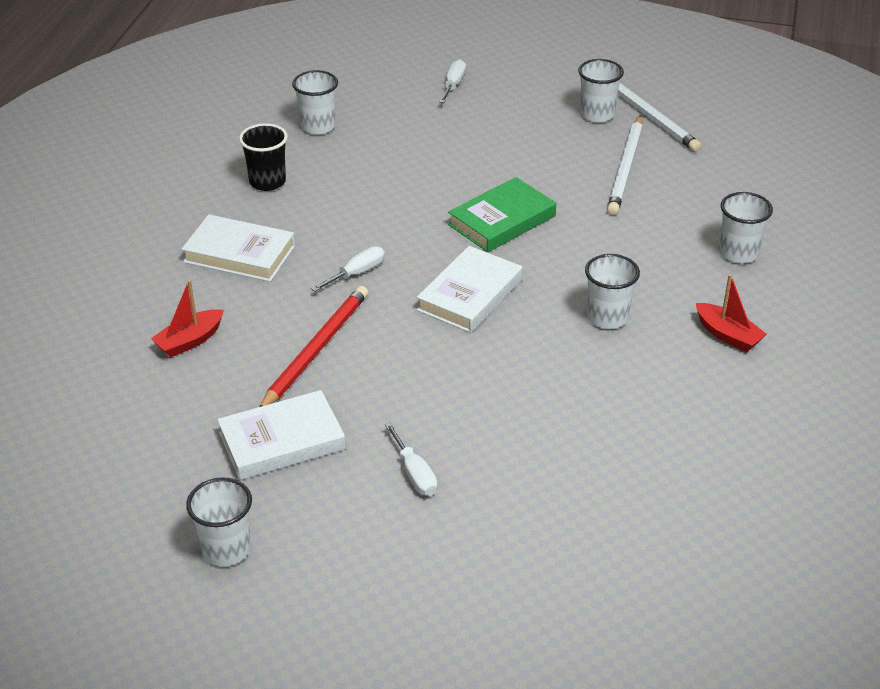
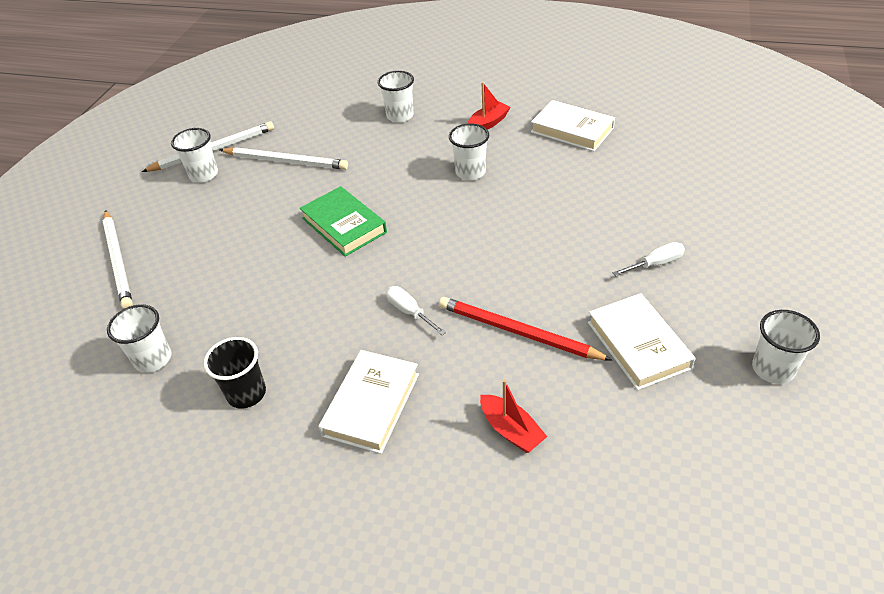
camera: 85 degrees left, 5 degrees up
(453, 85) = (118, 260): white screwdriver -> white pencil
(470, 295) = (443, 241): white book -> white book (572, 130)

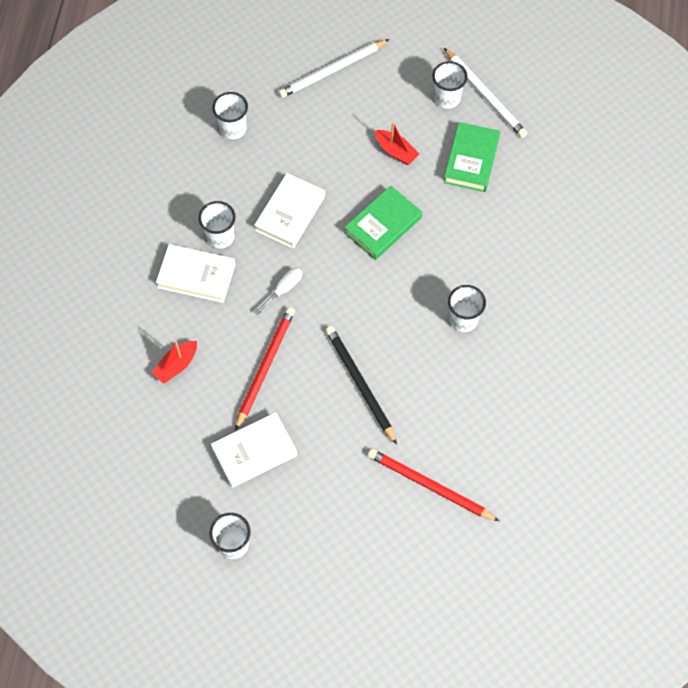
camera: 80 degrees right, 20 degrees up
(246, 393) = (204, 196): black cup -> none
(285, 161) = (471, 160): white pencil -> green book
(400, 116) = (554, 247): white cup -> white cup (220, 237)
(488, 123) = (546, 330): red boat -> red boat (396, 151)
(544, 248) = (360, 384): none -> black pencil
(572, 130) = (540, 409): white book -> white book (290, 213)
(655, 264) = (344, 472): white screwdriver -> none
(663, 200) = (430, 486): none -> red pencil

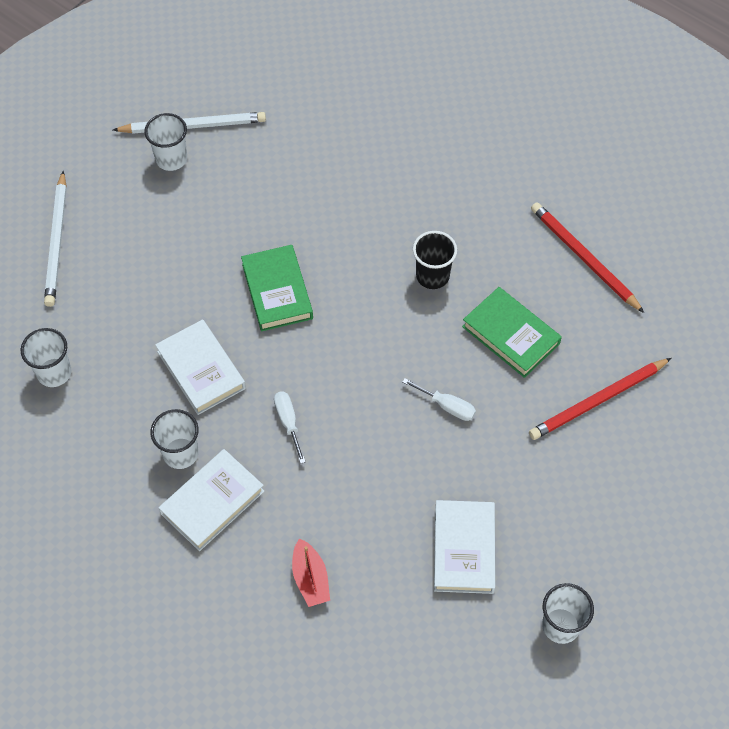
camera: 60 degrees left, 5 degrees down
(265, 367) = (370, 488): red pencil -> red pencil (584, 258)
(360, 384) = (447, 406): black pencil -> white screwdriver
(396, 151) = (199, 235): red boat -> none
(463, 319) = (432, 276): white cup -> black cup
(471, 160) = (258, 175): green book -> green book (510, 335)

